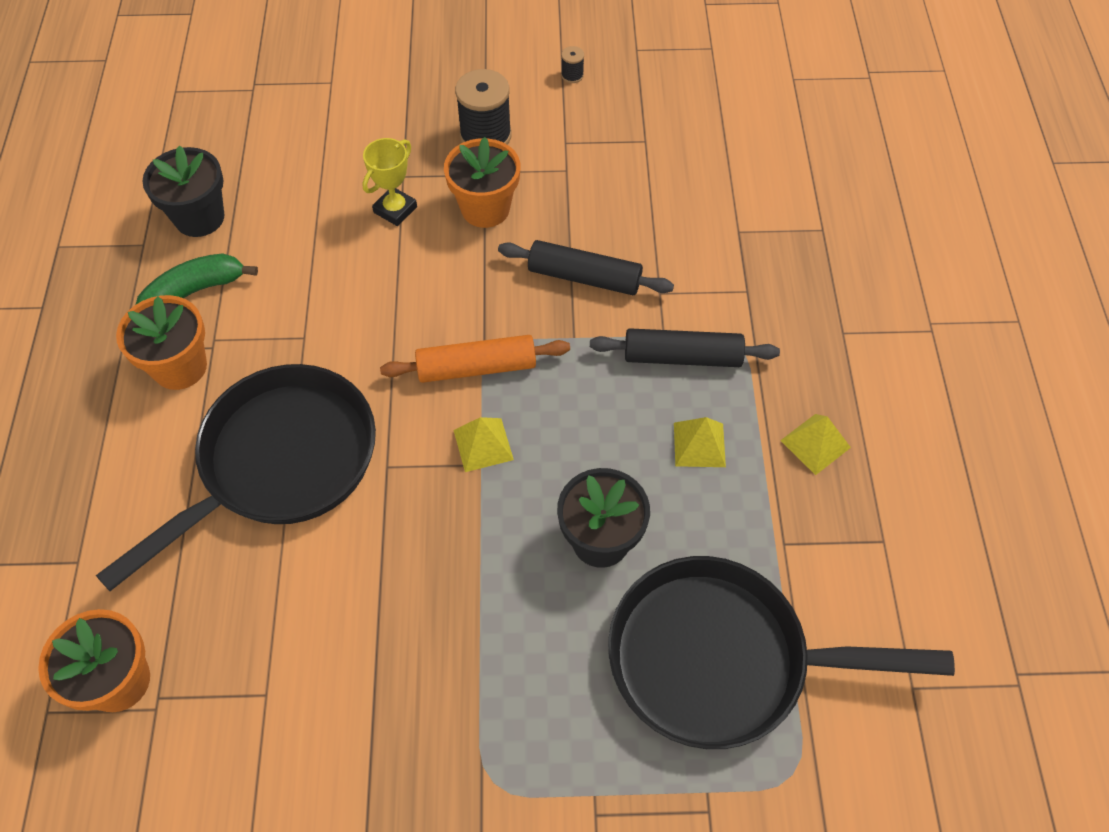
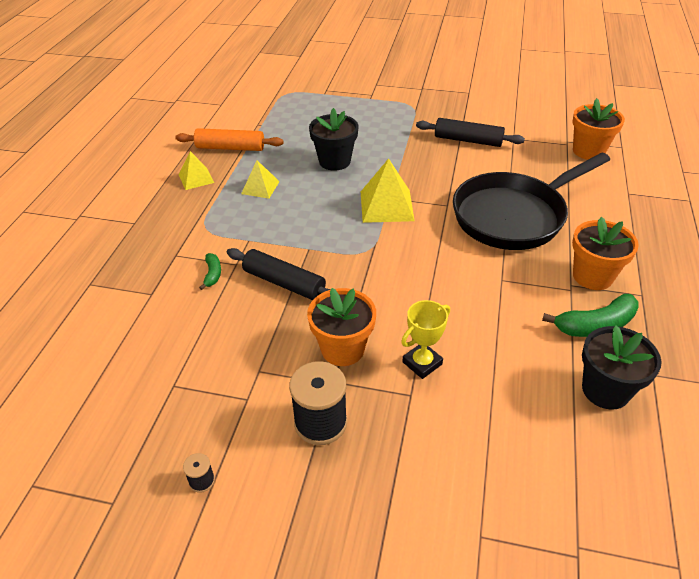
camera: 165 degrees left, 15 degrees down
(476, 367) = (380, 243): orange rolling pin -> orange rolling pin (230, 148)
(483, 444) = (386, 206): yellow pyramid -> yellow pyramid, size x1.64
(681, 272) = (212, 274): none -> green banana
(682, 357) = (244, 227): black rolling pin -> black rolling pin (468, 140)
(720, 660) = (297, 121): black pan -> none

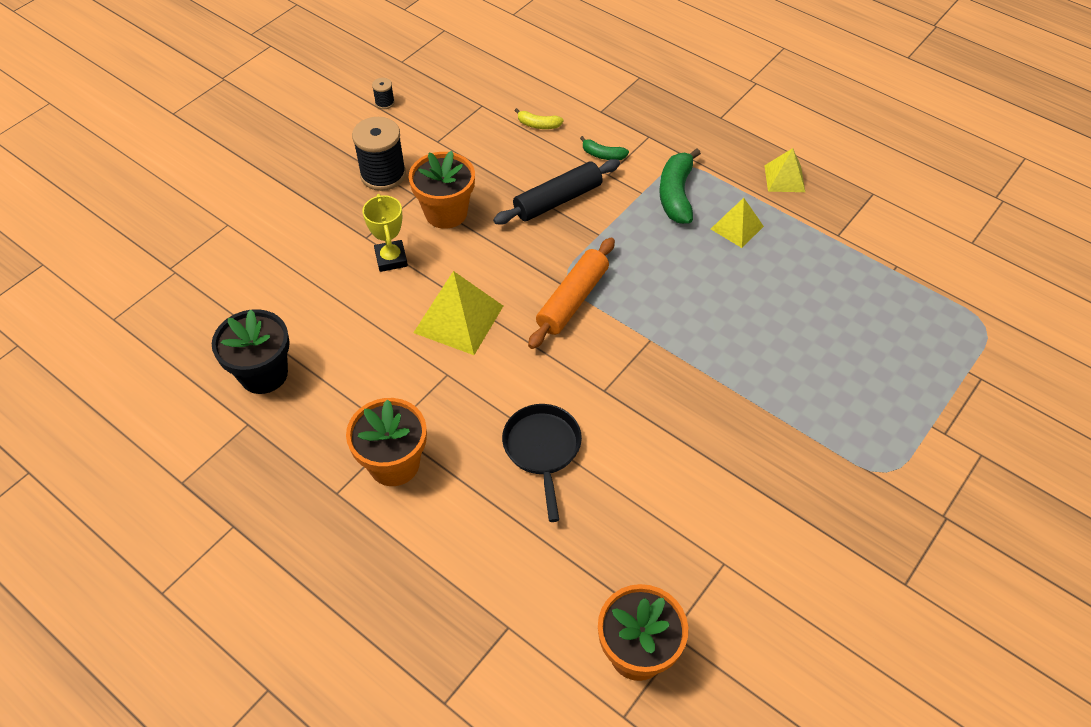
camera: 115 degrees right, 10 degrees up
(188, 329) = (538, 125): none -> yellow banana
(230, 148) = (843, 223): orange rolling pin -> orange rolling pin (572, 300)
(334, 161) = (762, 315): black flower pot -> none
(386, 206) = (636, 329): yellow pyramid -> yellow pyramid (458, 319)
(468, 140) = (746, 496): black rolling pin -> none
(514, 216) = (542, 449): black pan -> black pan, size x0.50
(595, 325) = (332, 417): green banana -> green banana (676, 195)

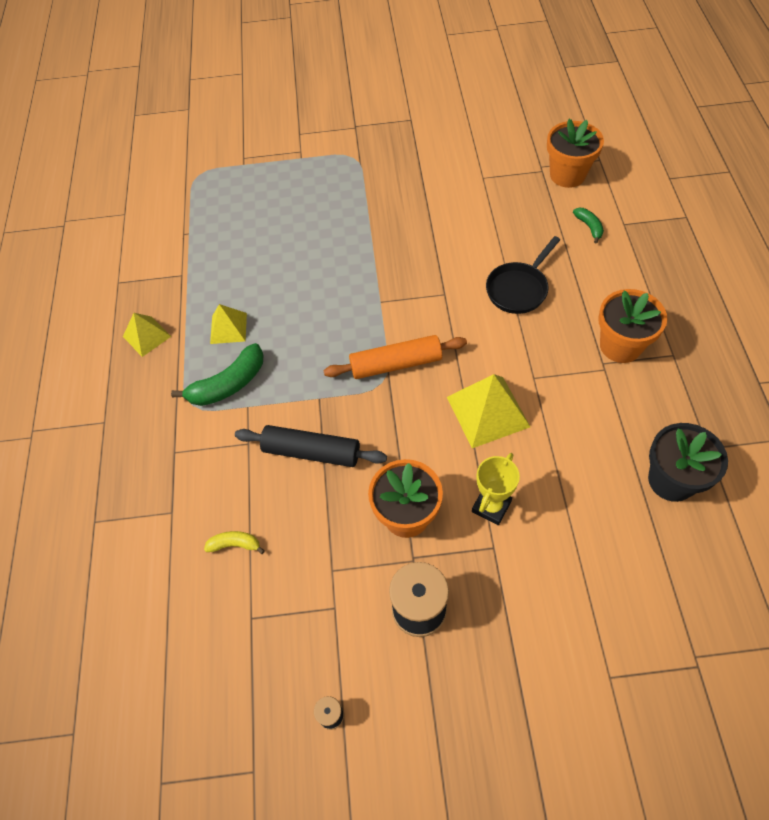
camera: 130 degrees left, 5 degrees up
(538, 125) = (235, 544): yellow banana -> yellow banana turned 60 degrees counterclockwise
(603, 155) = (228, 465): green banana -> green banana (589, 227)

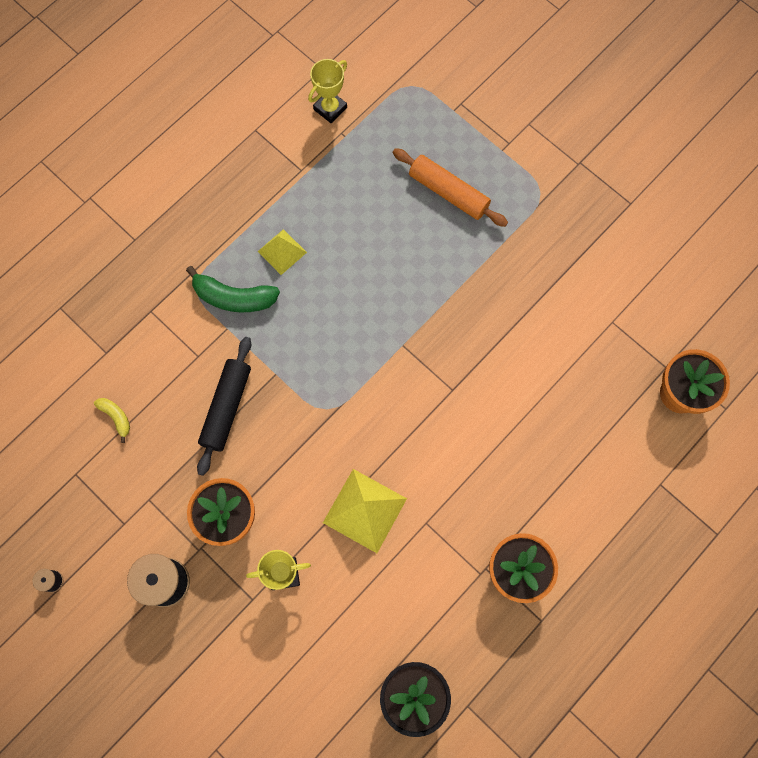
camera: 45 degrees right, 15 degrees up
(147, 336) = (226, 199): yellow pyramid -> none
(158, 228) = (330, 108): none -> yellow trophy
(311, 452) = (226, 408): black rolling pin -> black rolling pin turned 45 degrees clockwise
(396, 364) = (352, 406): orange rolling pin -> orange rolling pin (448, 192)
(519, 289) = (508, 446): black pan -> none
(589, 227) = (630, 456): green banana -> none

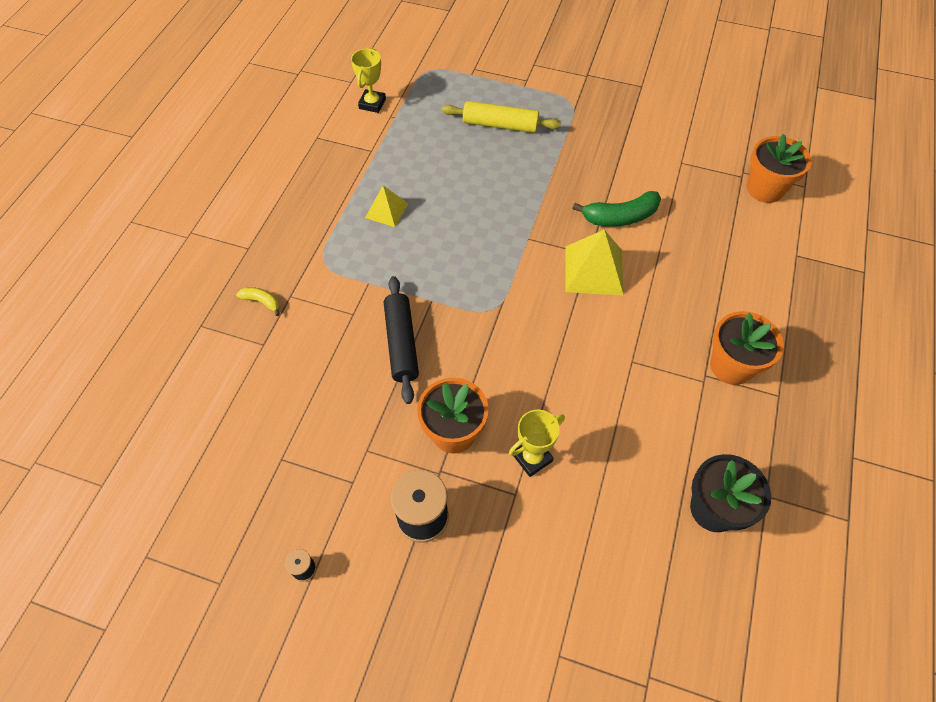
camera: 25 degrees left, 15 degrees down
(116, 417) = (299, 393): yellow banana -> yellow banana (262, 302)
(234, 297) = (362, 258): green banana -> green banana (620, 217)
(364, 510) = (573, 374): yellow pyramid -> yellow pyramid (593, 270)
(448, 192) = (500, 125): orange rolling pin -> yellow rolling pin

